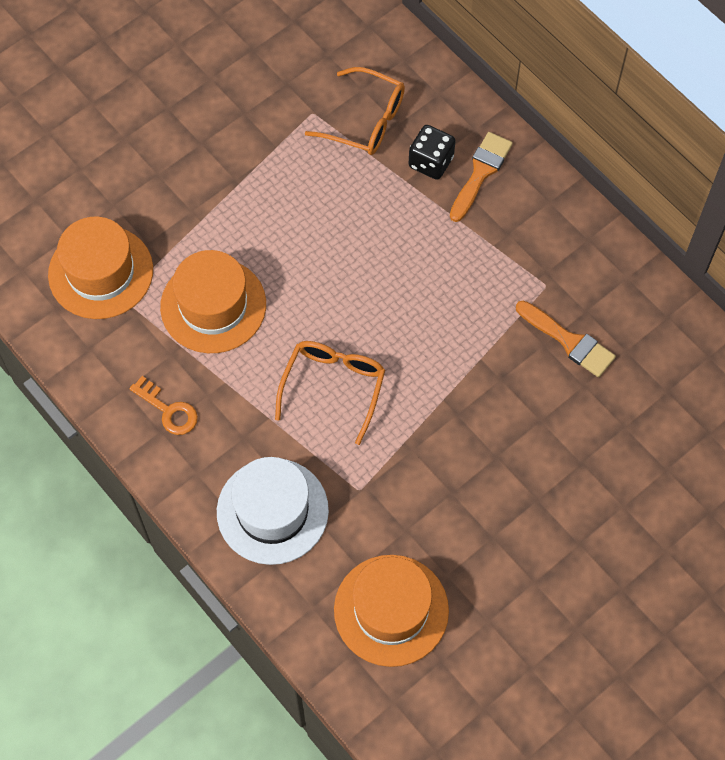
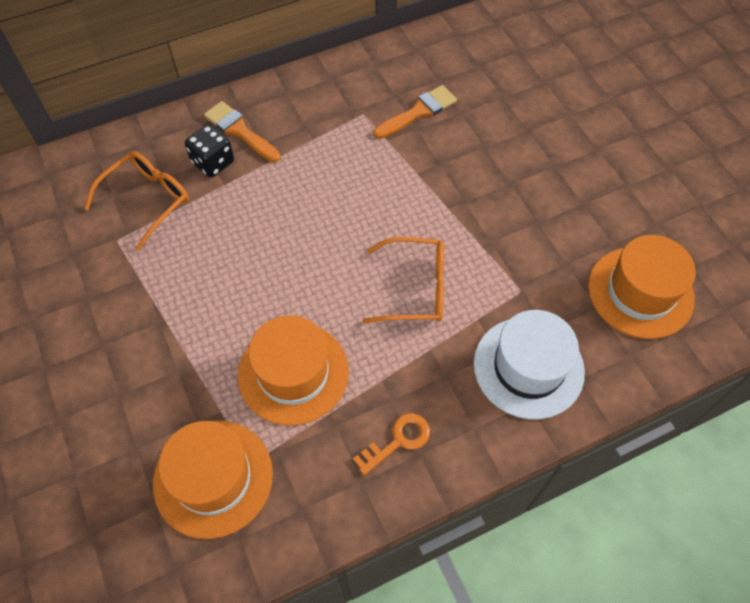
camera: 75 degrees left, 5 degrees down
(333, 388) = (414, 288): orange glasses -> orange glasses turned 150 degrees clockwise

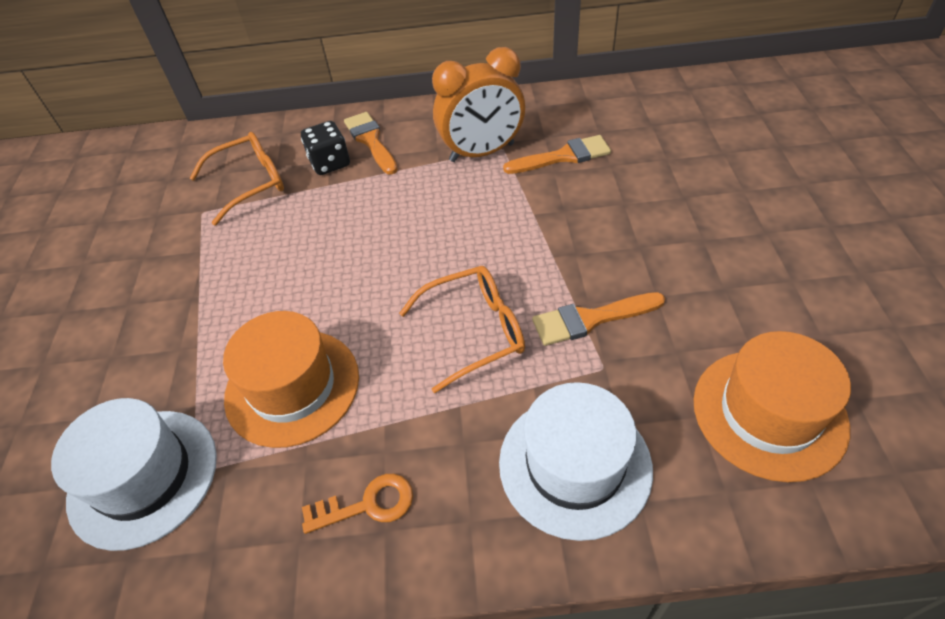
camera: 25 degrees right, 10 degrees down
(213, 478) = (143, 477): orange hat -> white hat
(347, 122) = (482, 152): none -> orange clock
(414, 288) = (473, 332): orange glasses -> orange glasses turned 45 degrees counterclockwise
(497, 254) = (590, 319): none -> orange brush

